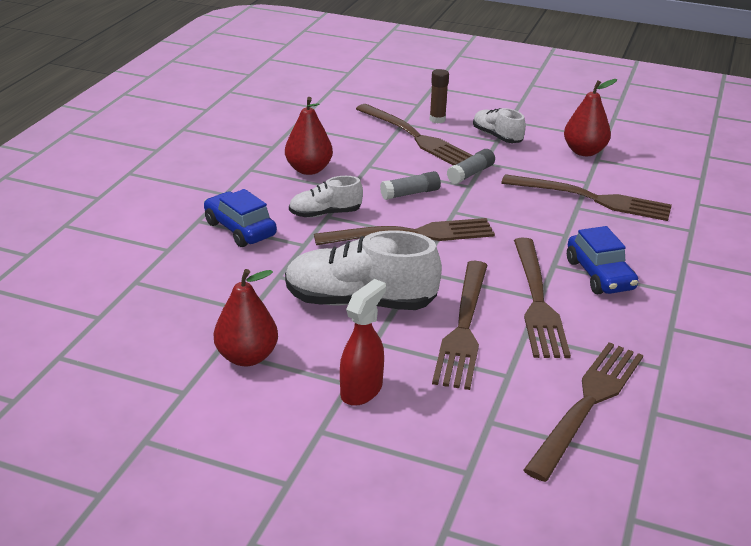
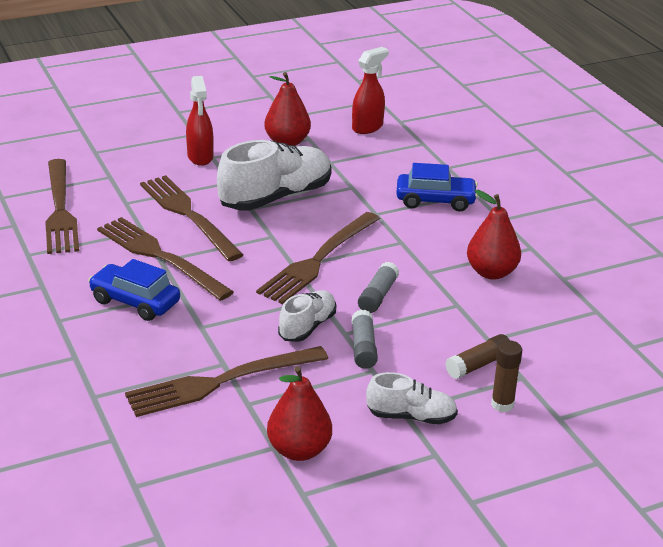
camera: 135 degrees right, 0 degrees up
(141, 328) = (367, 127): none -> red spray bottle
(325, 213) = (406, 242): white shoe -> white shoe (307, 327)
(416, 137) = (478, 365): brown fork -> brown glue stick

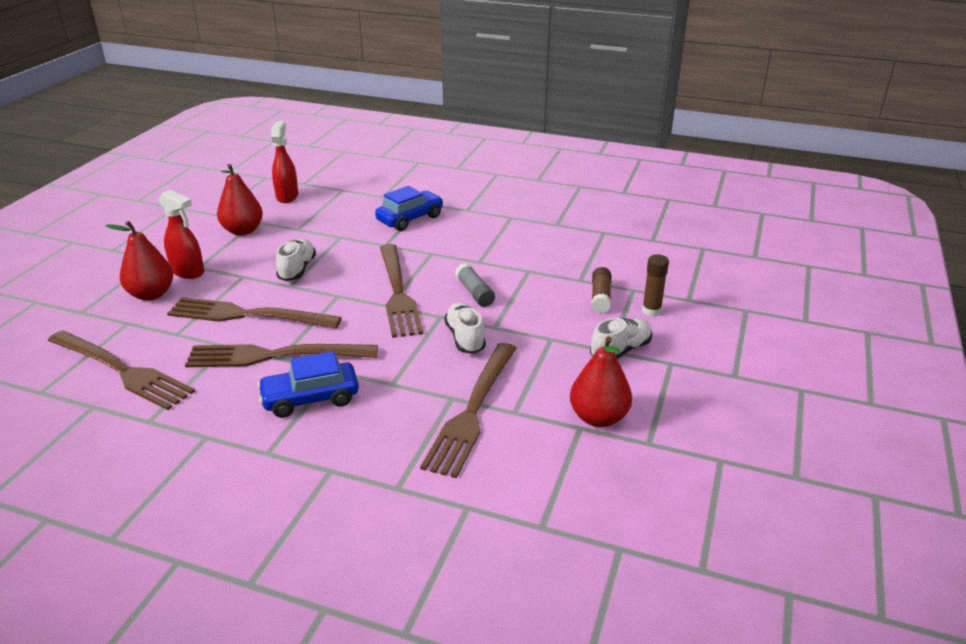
camera: 45 degrees left, 0 degrees up
(276, 197) = (297, 269): white shoe -> white shoe, size x0.55
(363, 348) = (522, 328): grey glue stick -> none
(491, 272) = (515, 242): red pear -> red pear (151, 294)

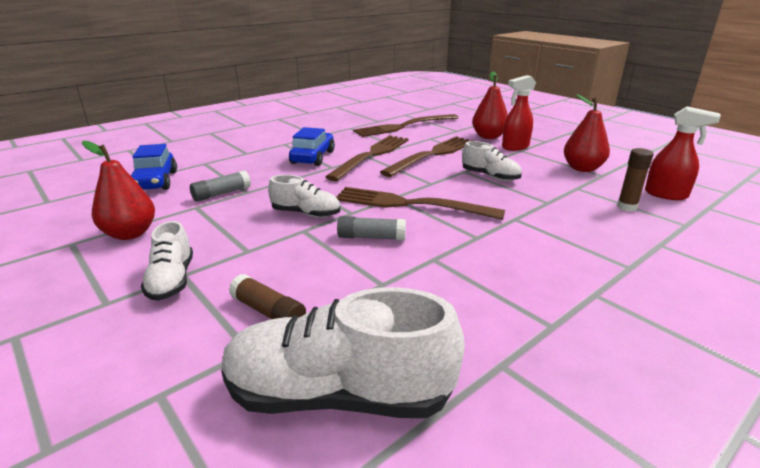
camera: 120 degrees right, 5 degrees down
(410, 219) = (578, 245): blue car -> blue car (155, 181)
(472, 412) = (221, 194): brown fork -> grey glue stick
(625, 255) = (338, 395): none -> white shoe
(651, 311) = (190, 339): brown glue stick -> brown glue stick (626, 207)

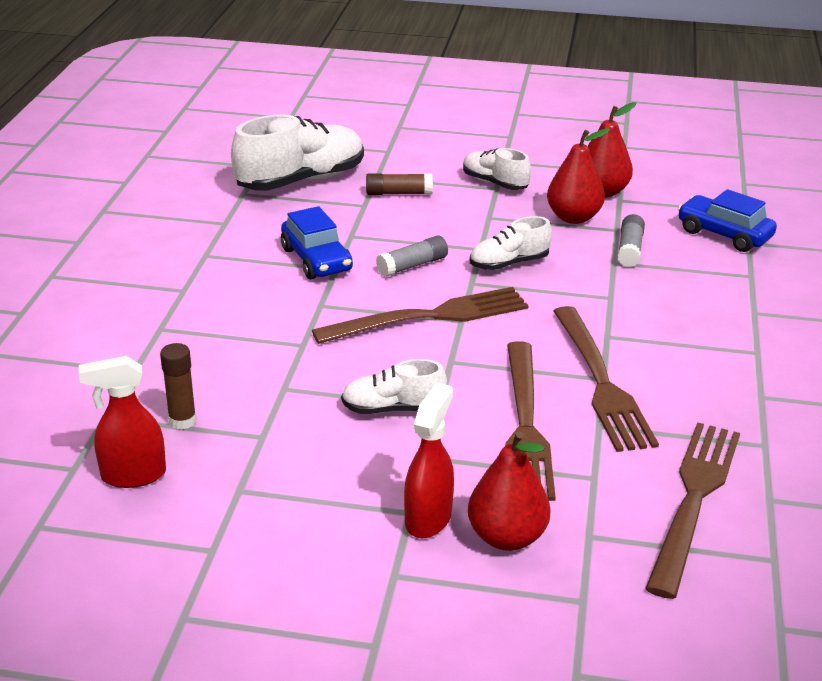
camera: 140 degrees right, 5 degrees up
(313, 157) = (663, 342): blue car -> blue car (316, 260)
(582, 168) = (277, 495): red pear -> red pear (573, 217)

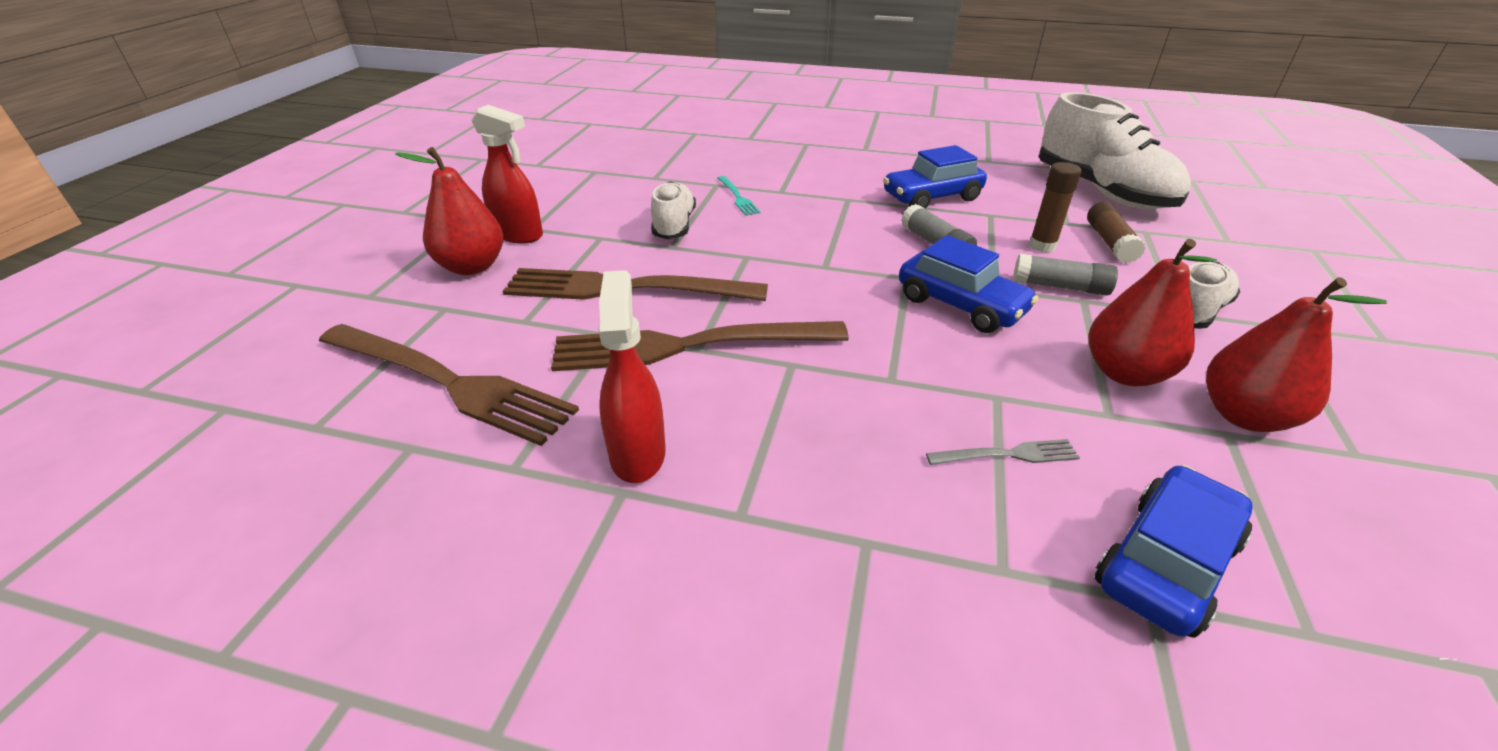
camera: 95 degrees right, 5 degrees up
(133, 475) = (626, 142): red spray bottle -> red spray bottle (638, 453)
(182, 421) = (682, 153): brown glue stick -> brown glue stick (1042, 246)
(320, 371) = (738, 197): none -> turquoise fork
(431, 316) = (830, 250): brown fork -> none
(509, 263) = (960, 305): white shoe -> blue car
(629, 249) = (1043, 419): grey glue stick -> grey glue stick (1060, 286)
(666, 264) = (1009, 454): none -> grey fork

